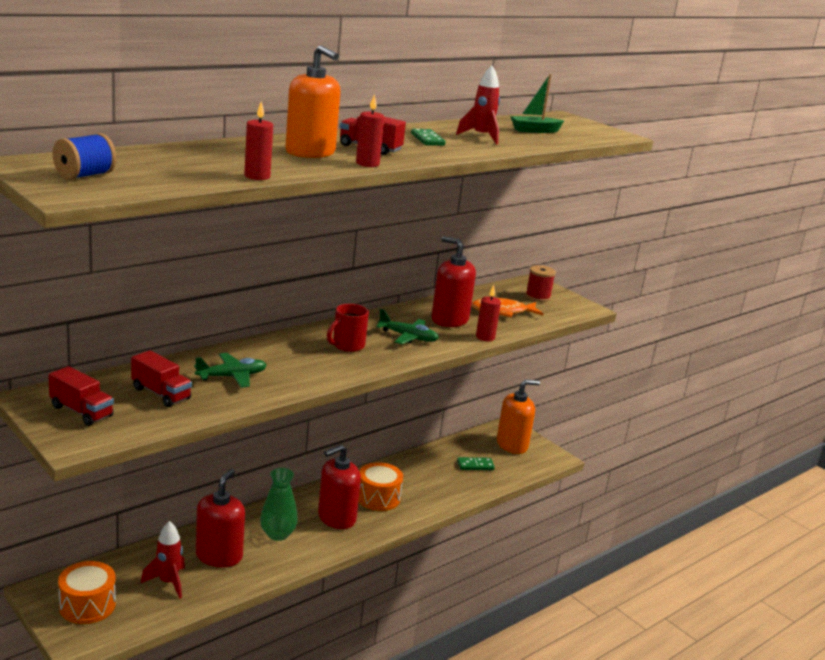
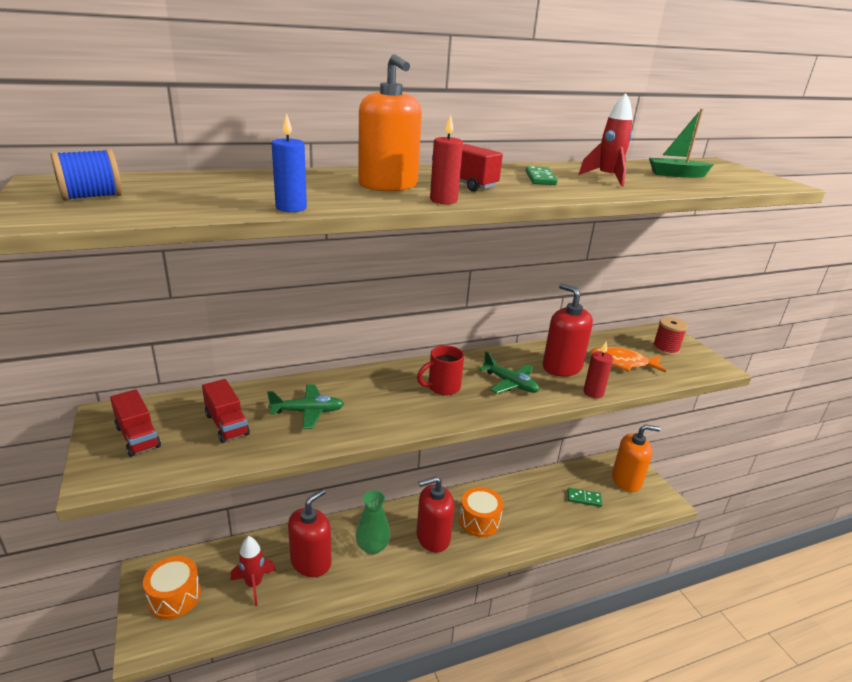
camera: 20 degrees right, 5 degrees up
(257, 176) = (291, 208): red candle -> blue candle

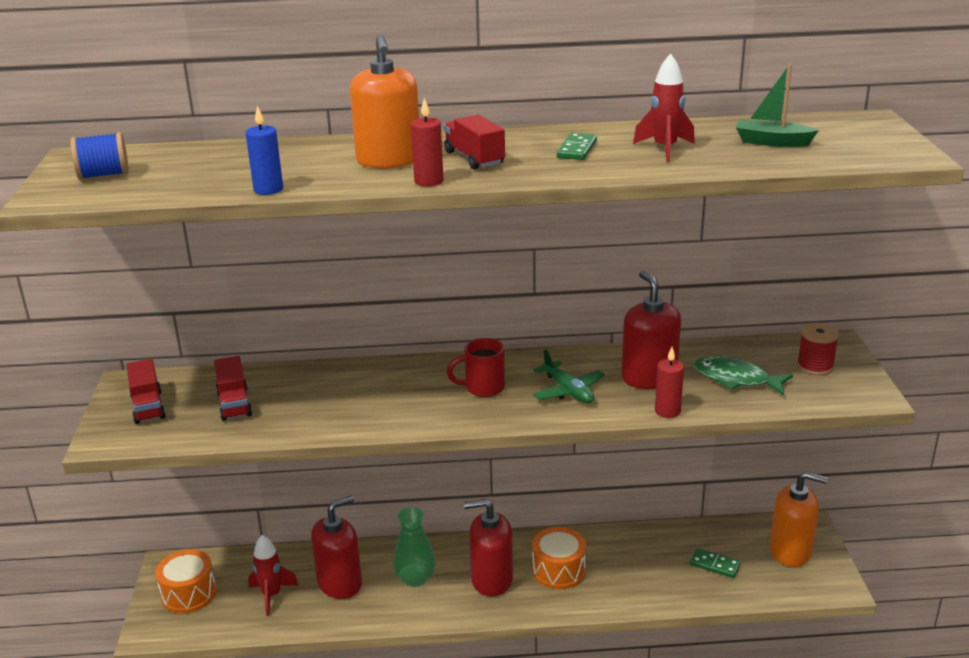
camera: 20 degrees right, 0 degrees up
(308, 412) = (320, 399): green plane -> none
(622, 363) = (736, 379): orange fish -> green fish

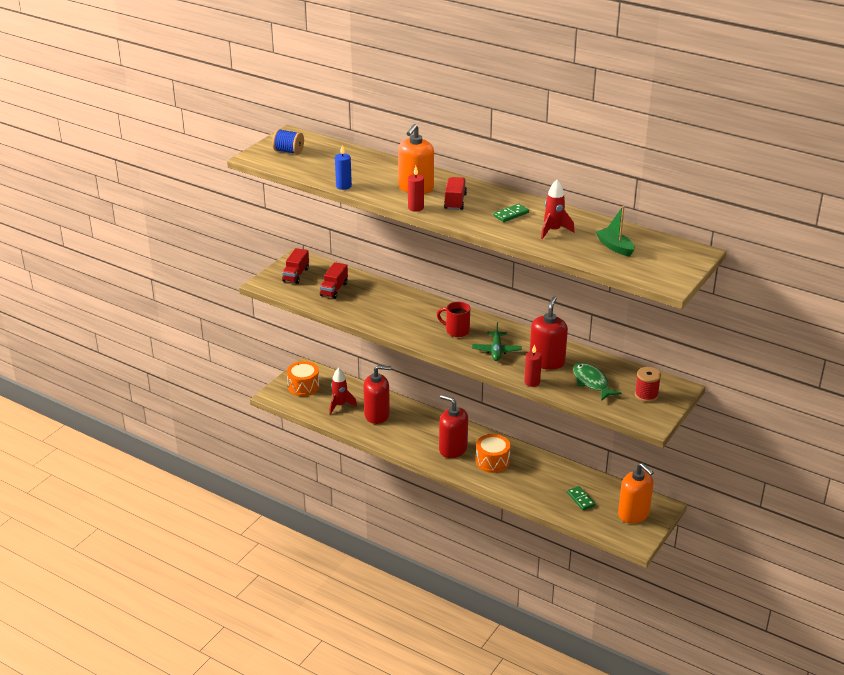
camera: 35 degrees right, 5 degrees up
(415, 579) = (415, 430): green vase -> none

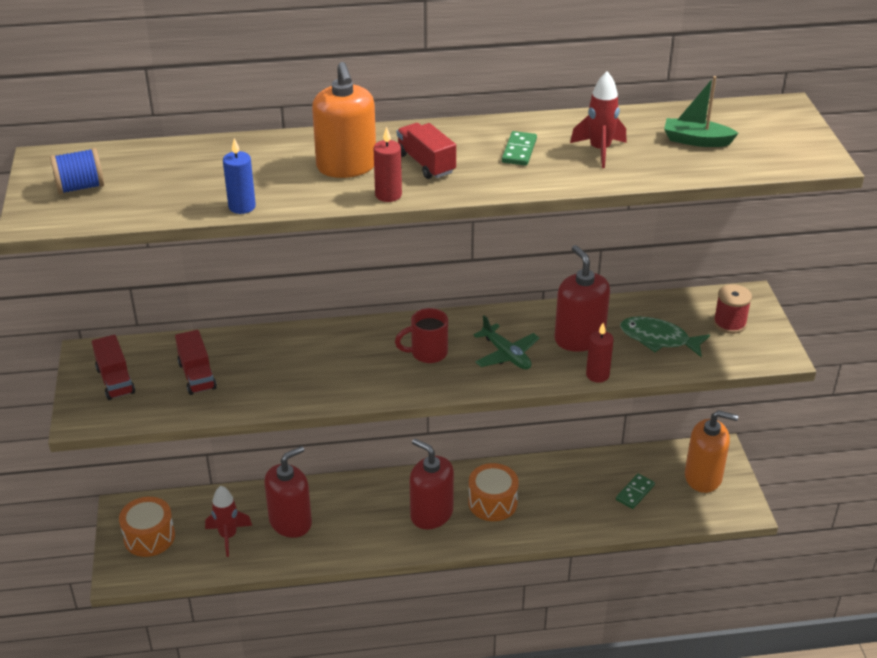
camera: 40 degrees left, 5 degrees up
(453, 449) = (431, 514): red soap dispenser -> red soap dispenser turned 45 degrees clockwise
(581, 499) = (635, 492): green domino -> green domino turned 75 degrees counterclockwise

